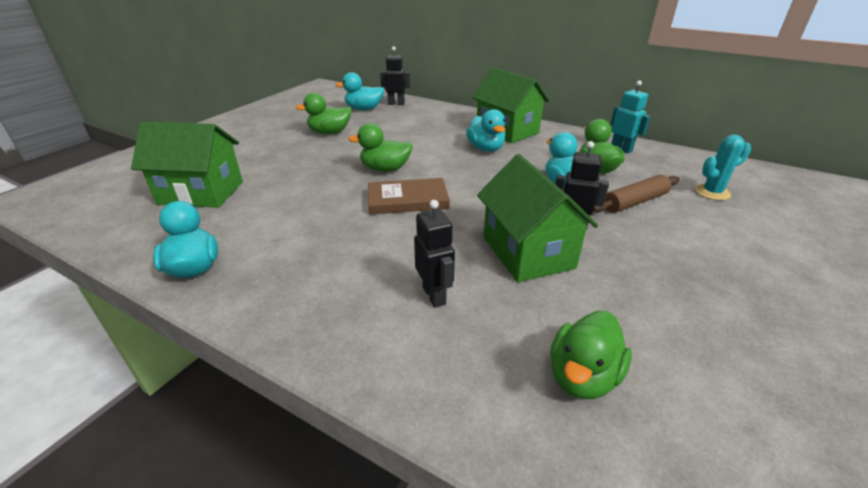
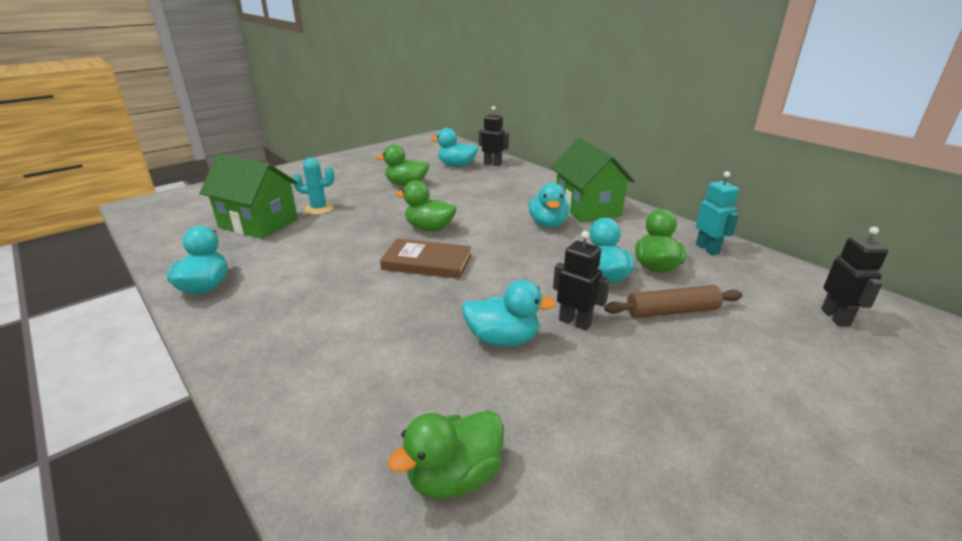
camera: 20 degrees right, 5 degrees down
(434, 295) = (378, 359): black robot -> black robot (835, 317)
(527, 252) = (503, 339): green house -> turquoise duck
(712, 192) = (784, 320): turquoise cactus -> turquoise cactus (319, 209)

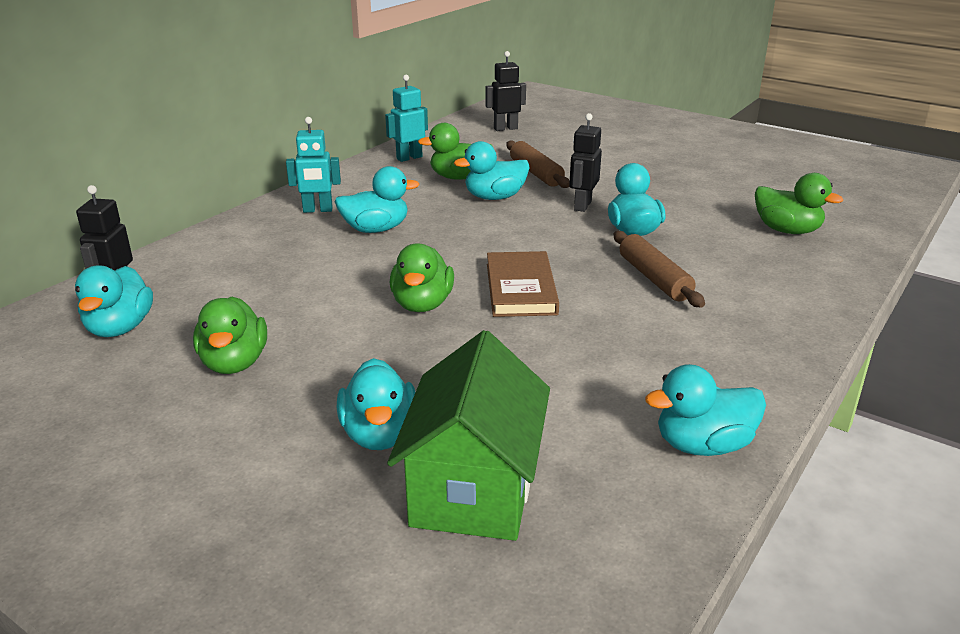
camera: 105 degrees left, 0 degrees up
(319, 209) = (379, 434): turquoise cactus -> turquoise duck
(402, 325) = (654, 278): none -> brown rolling pin
(587, 208) = (317, 210): green house -> turquoise robot

